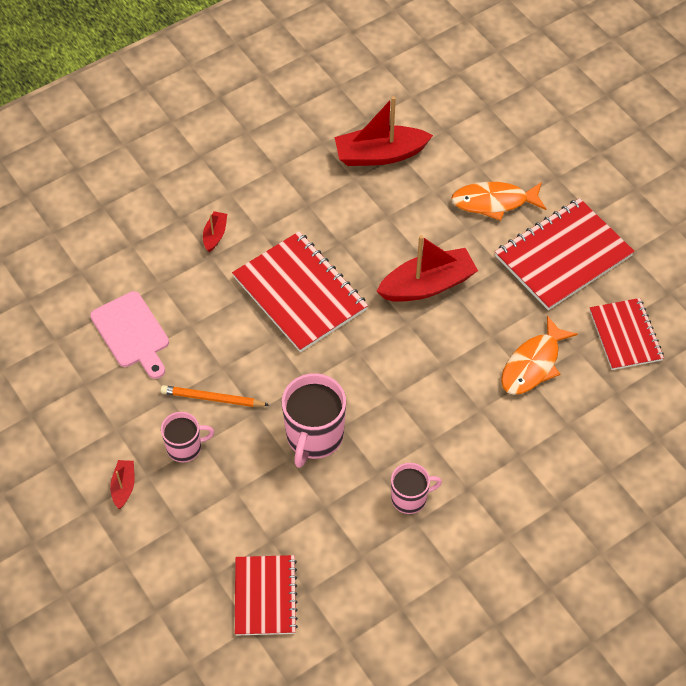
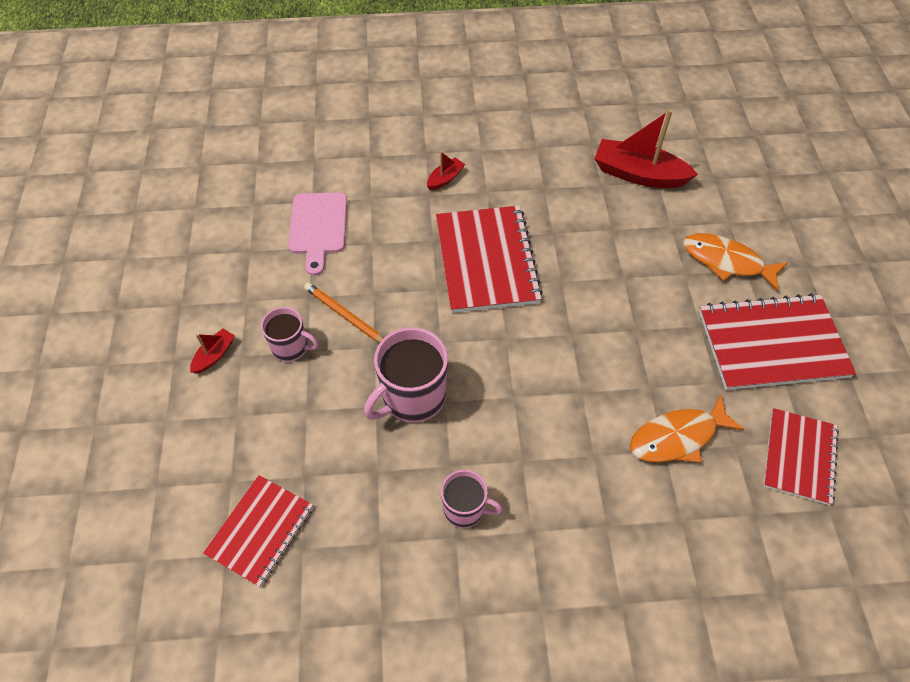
camera: 30 degrees right, 0 degrees up
(427, 285) = (613, 308): red boat -> none

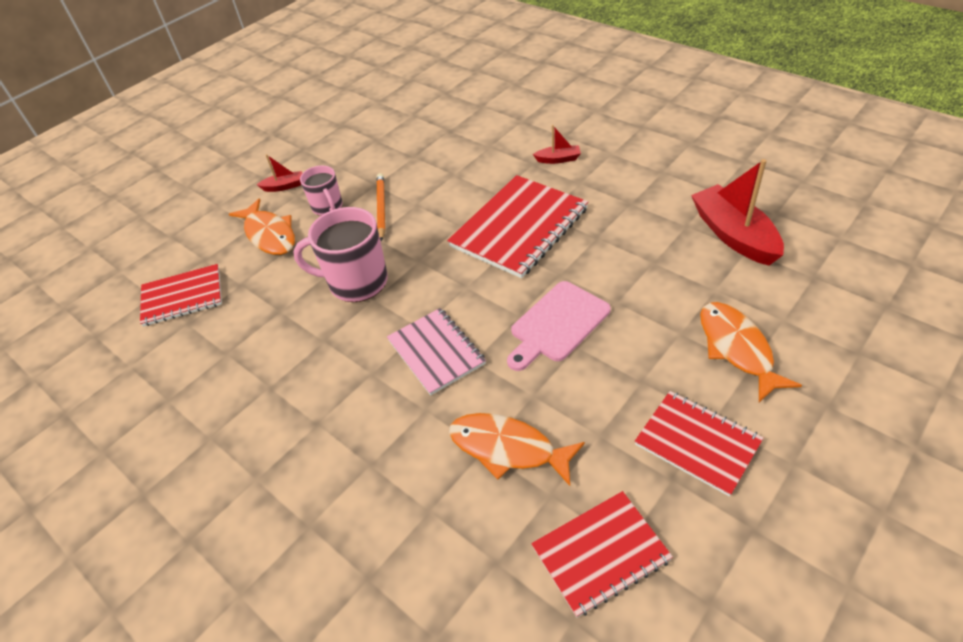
camera: 50 degrees right, 10 degrees down
(267, 411) = (269, 234): none -> orange fish
(318, 227) = (433, 147): pink cutting board -> pink cutting board (557, 324)
(465, 509) = (297, 374): pink mug -> none
(548, 407) = (436, 352): none -> pink notebook
(772, 343) = (697, 443): red notebook -> red notebook, size x0.63

